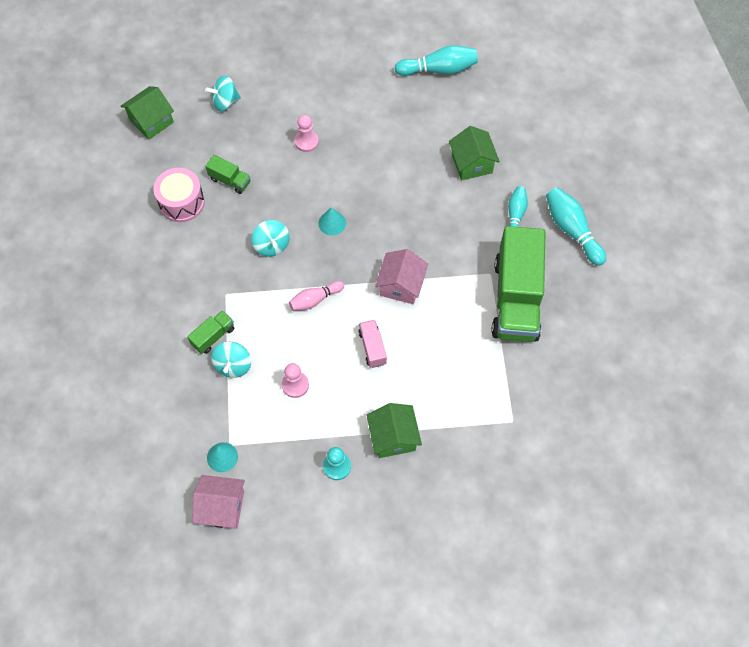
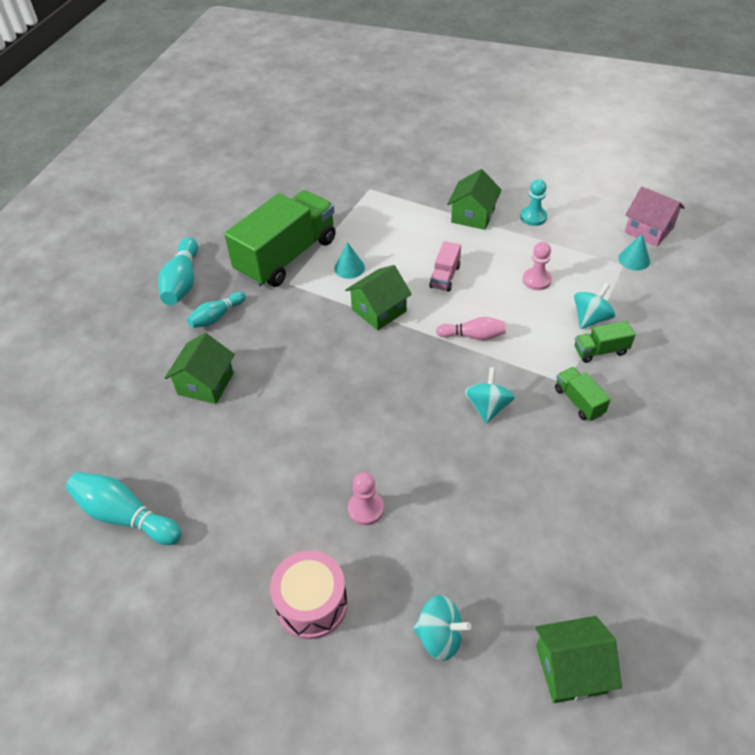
camera: 145 degrees left, 15 degrees down
(182, 202) = (575, 512): pink drum -> pink drum (312, 603)
(230, 180) = (496, 509): green truck -> green truck (578, 401)
(332, 223) = (404, 398): turquoise cone -> turquoise cone (349, 268)
(401, 285) = (379, 310): pink house -> green house

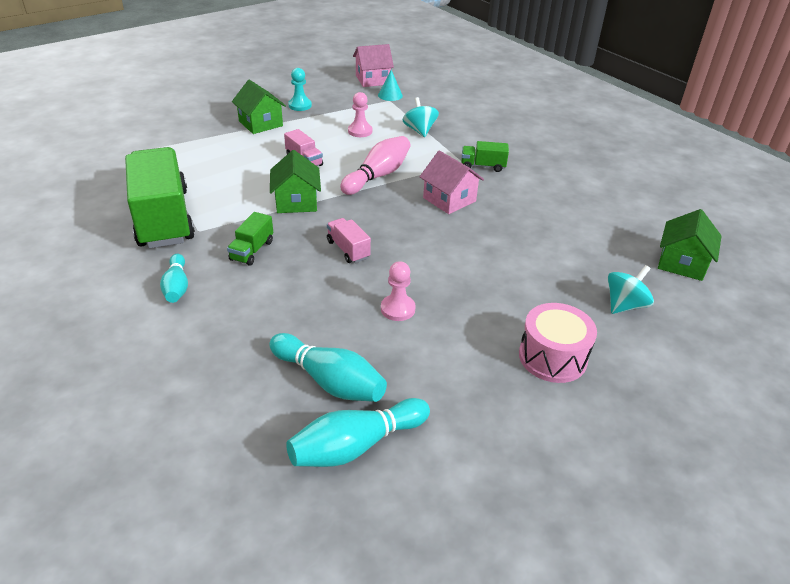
camera: 60 degrees left, 10 degrees down
(182, 282) = (95, 290): turquoise bowling pin -> turquoise bowling pin (329, 381)
(206, 384) = (252, 326): green house -> none
(342, 381) = (348, 250): none -> pink truck
(349, 268) = (228, 194): turquoise cone -> none
(366, 509) = (487, 292): pink pawn -> pink pawn (398, 309)
(473, 336) = (377, 176): pink bowling pin -> pink bowling pin, size x1.56
(487, 407) = (449, 199): turquoise spinning top -> pink house
(600, 351) = (450, 140): green truck -> green truck (252, 250)

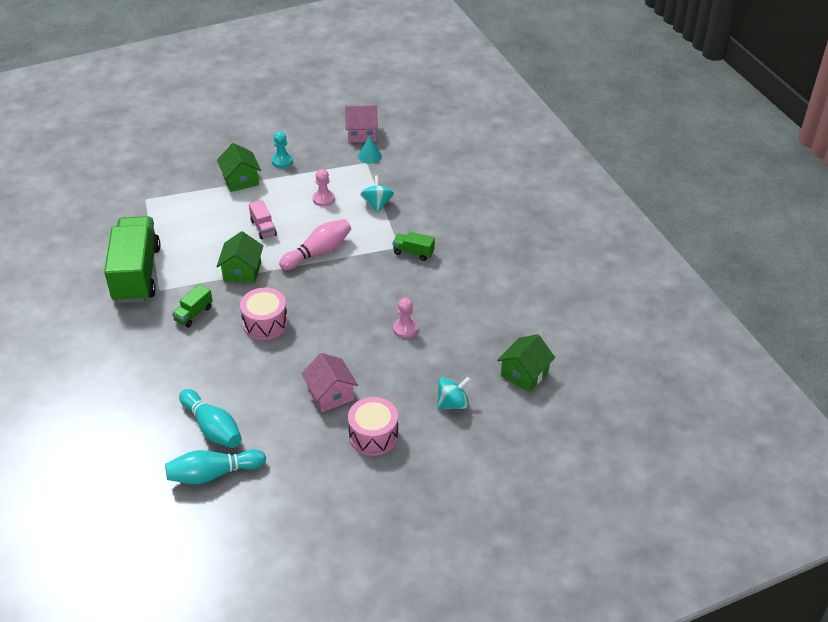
camera: 15 degrees right, 5 degrees up
(177, 287) = (132, 338): turquoise bowling pin -> none
(348, 250) = (265, 323): pink truck -> pink drum
(398, 309) = (281, 380): pink pawn -> pink pawn (405, 329)
(449, 199) = (367, 285): pink house -> pink house (330, 394)

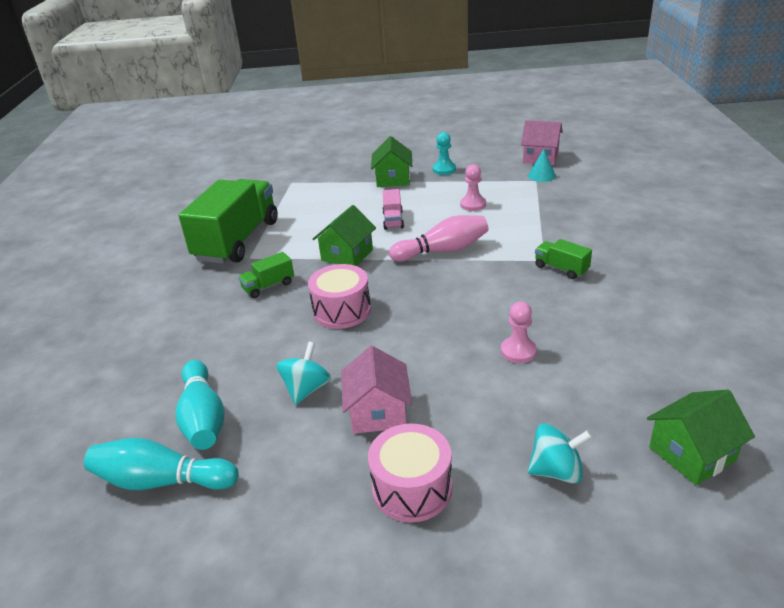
camera: 25 degrees right, 10 degrees down
(377, 204) = (533, 217): turquoise spinning top -> turquoise spinning top (306, 389)

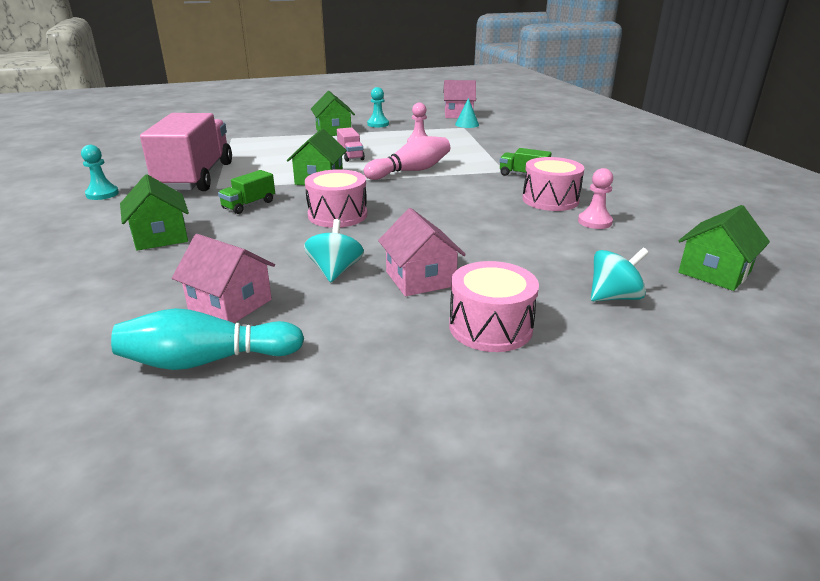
camera: 20 degrees left, 5 degrees down
(153, 257) = (102, 194): none -> turquoise pawn
(179, 321) = (160, 237): none -> green house
(203, 417) = (230, 304): turquoise bowling pin -> pink house
(237, 240) = (195, 177): green truck -> pink truck
(518, 351) = (523, 226): pink pawn -> pink pawn (594, 222)
(570, 313) = (550, 200): none -> pink drum

